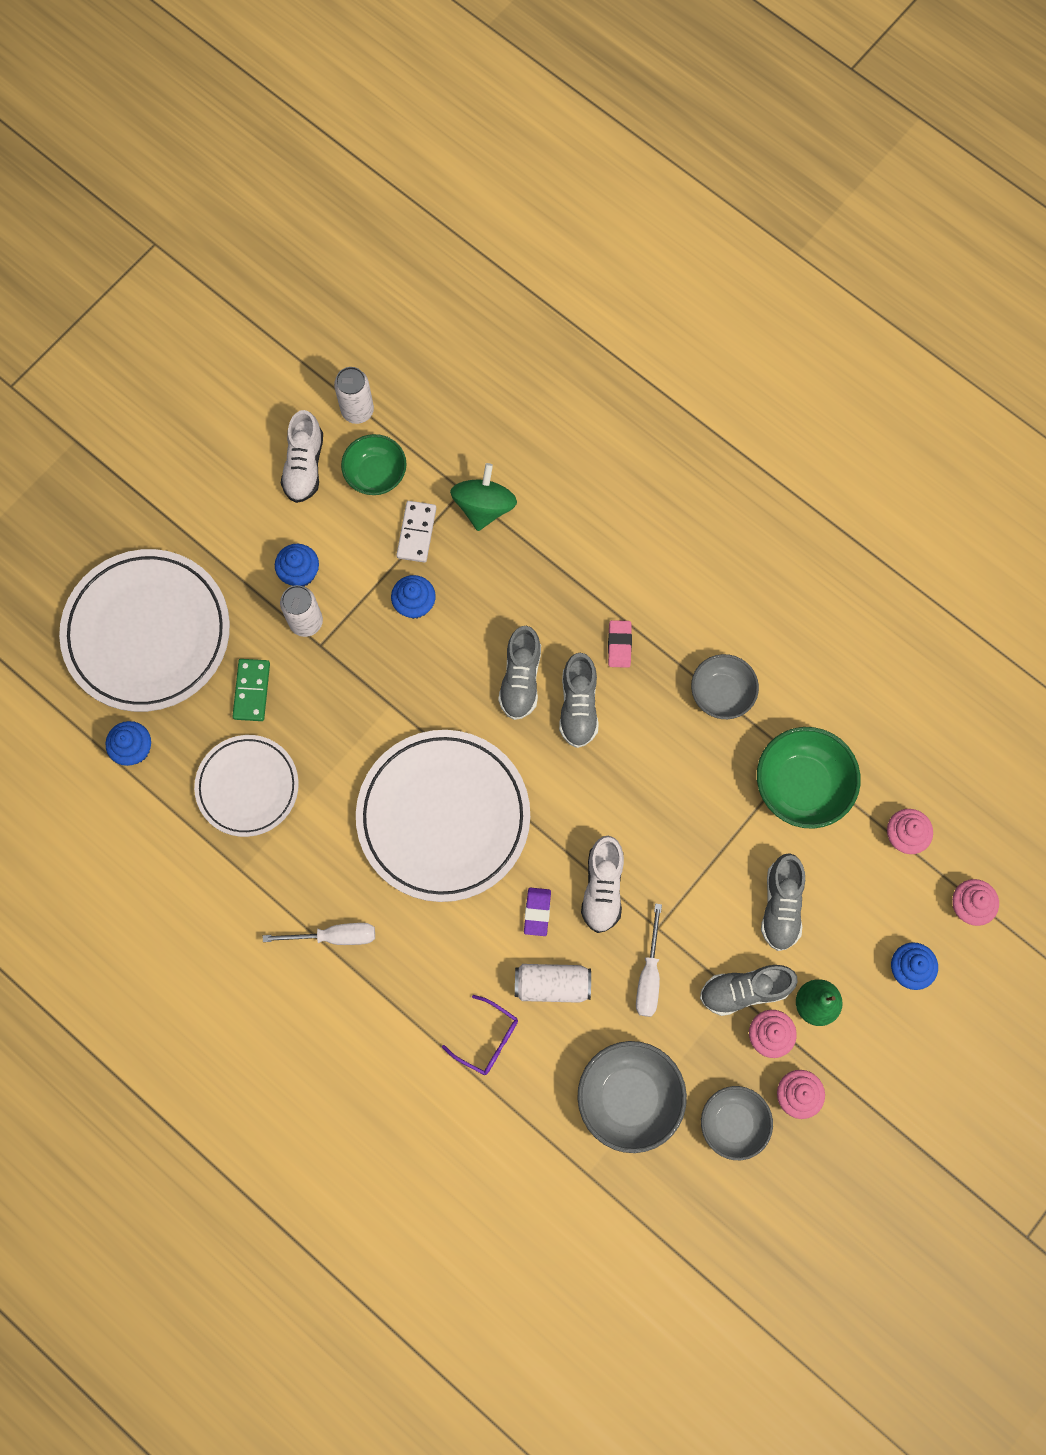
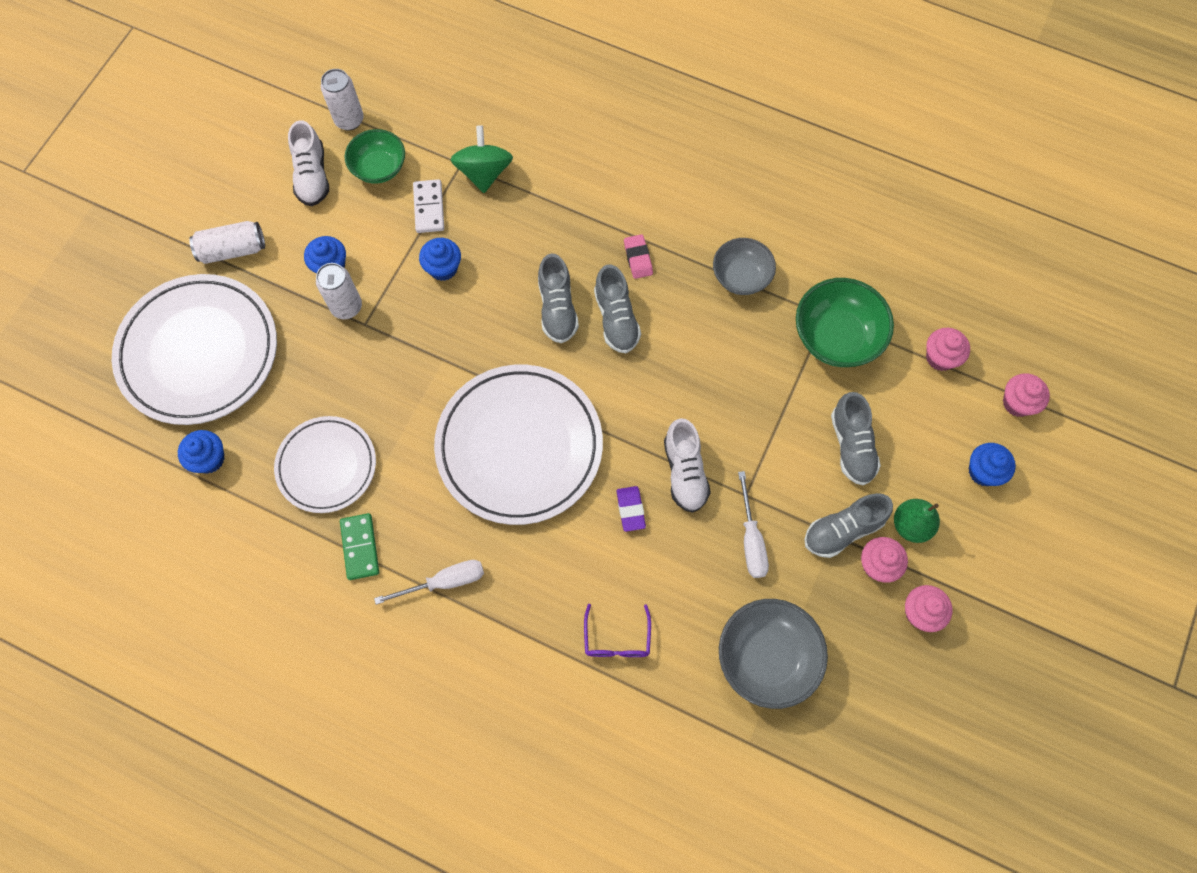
camera: 15 degrees left, 5 degrees down
(252, 691) = (310, 379): green domino -> green domino (360, 547)
(487, 1039) = (617, 639): purple glasses -> purple glasses turned 75 degrees clockwise
(552, 984) = (663, 572): white can -> white can (232, 250)
(733, 1123) = (871, 655): grey bowl -> none

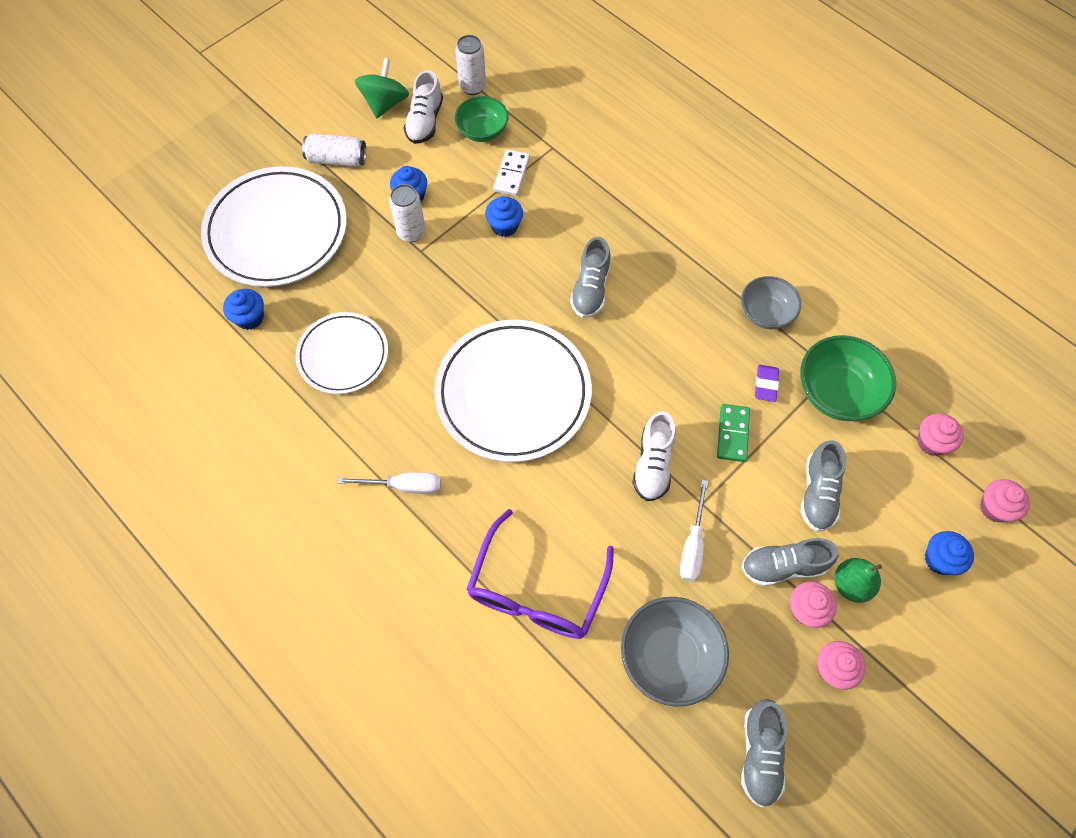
camera: 20 degrees right, 5 degrees down
(360, 547) = (344, 432): green domino -> green domino (733, 434)
(484, 172) = (569, 160): green spinning top -> green spinning top (385, 103)
(616, 319) = (639, 314): grey shoe -> grey shoe (760, 755)
(617, 639) = (536, 590): purple glasses -> purple glasses, size x2.01
(630, 509) = (591, 480): purple eraser -> purple eraser (766, 385)
(638, 258) = (677, 269): pink eraser -> none

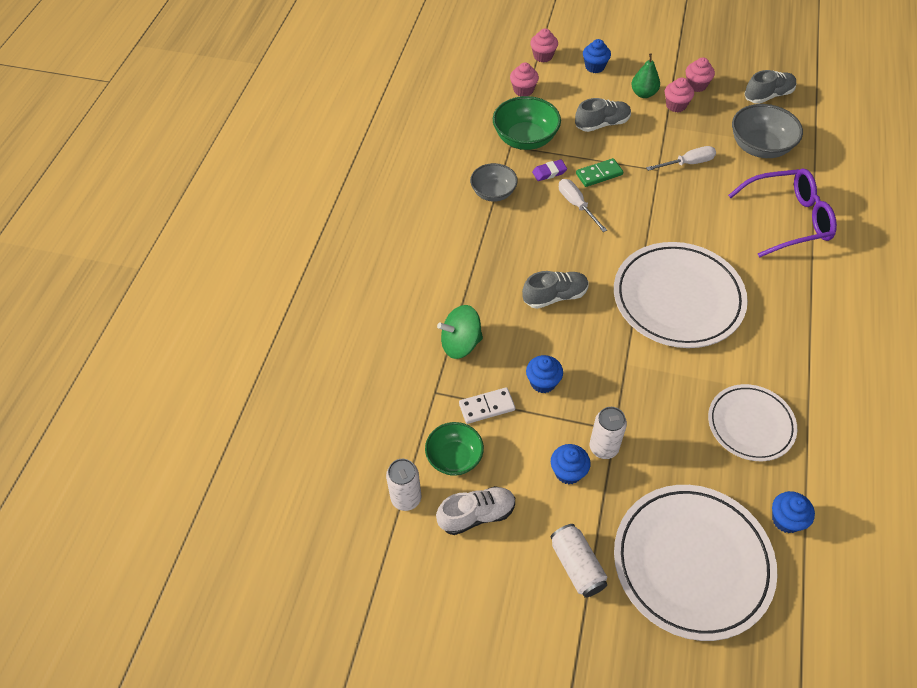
camera: 120 degrees left, 10 degrees down
(385, 103) = (479, 567): green spinning top -> green spinning top (461, 344)
(404, 486) = (801, 323): white screwdriver -> white screwdriver (576, 205)
(653, 464) = (656, 202): white shoe -> none
(783, 566) = (661, 122): grey shoe -> none

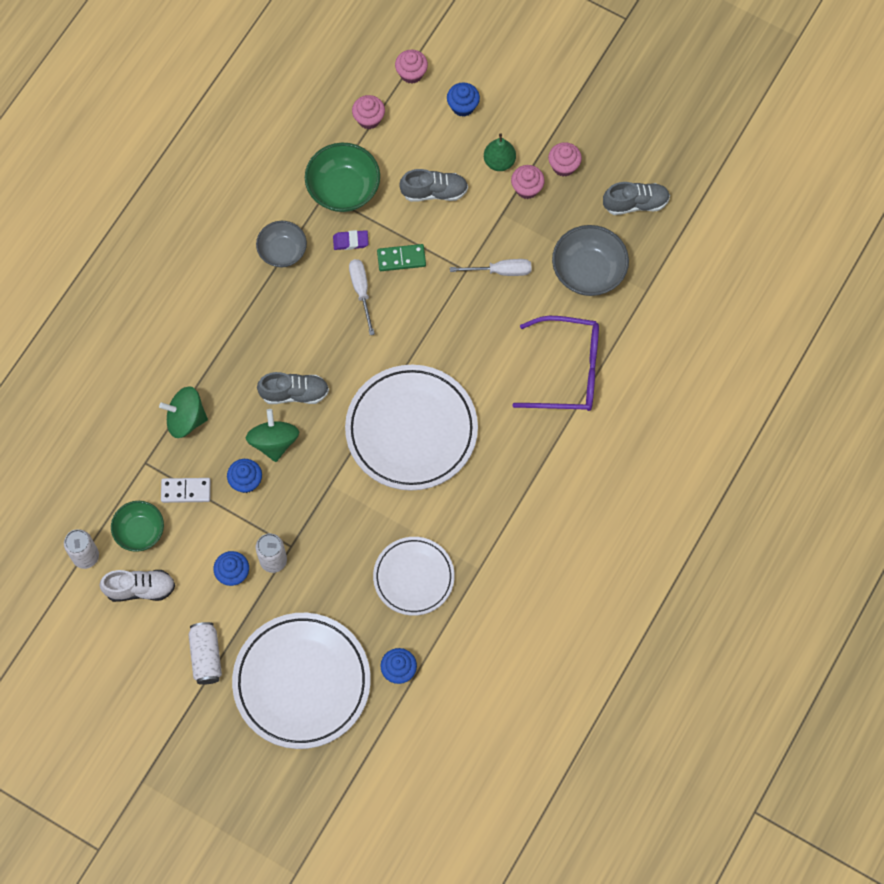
camera: 15 degrees right, 15 degrees up
(554, 341) = (274, 442): none -> green spinning top

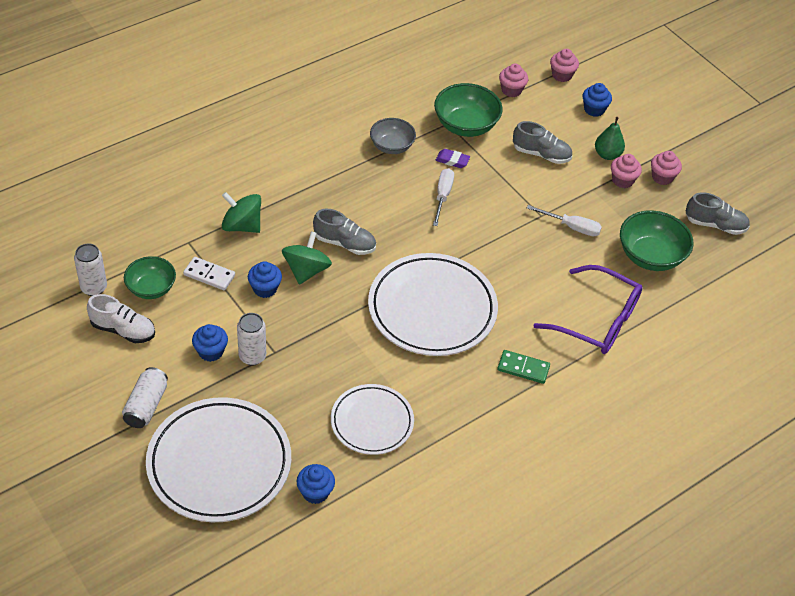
camera: 20 degrees right, 20 degrees down
(401, 258) = (489, 187): green domino -> green domino (523, 368)
(588, 271) = (650, 256): grey bowl -> green bowl

